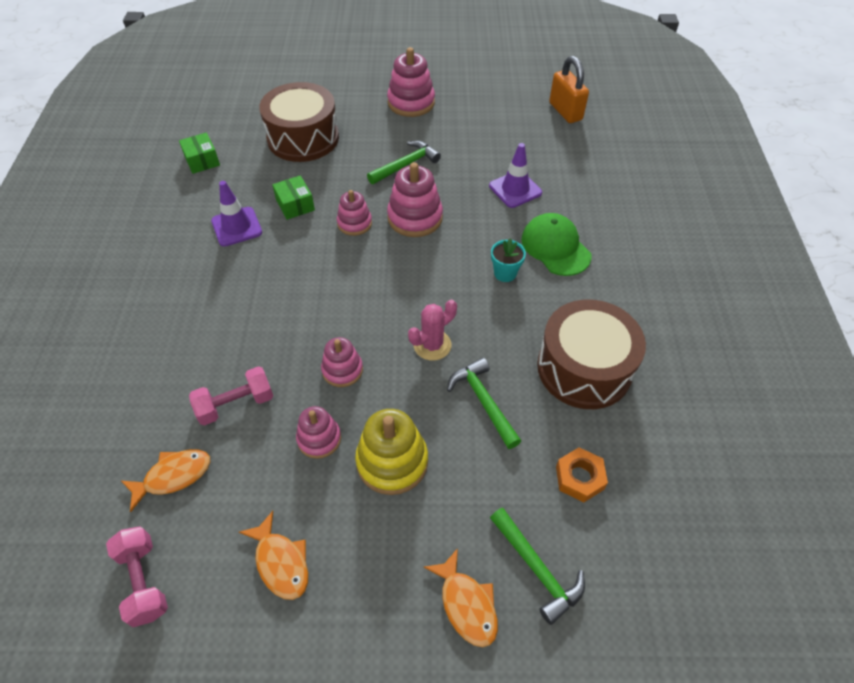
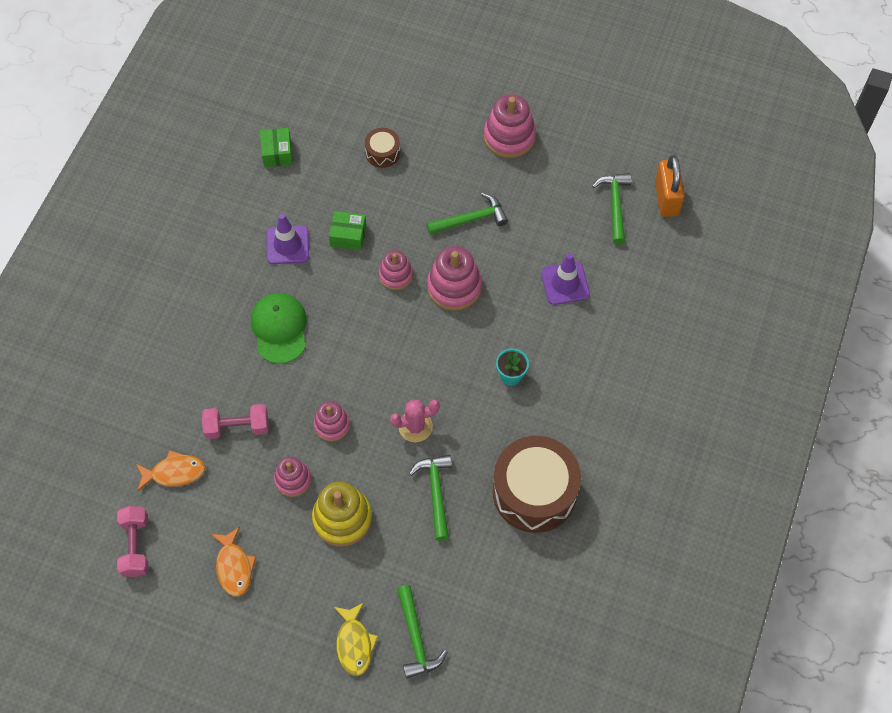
camera: 20 degrees right, 10 degrees up
(295, 205) = (348, 236): green box -> green box turned 75 degrees counterclockwise
(303, 138) = (382, 153): brown drum -> brown drum, size x0.46
(466, 604) = (354, 643): orange fish -> yellow fish
(526, 126) = (615, 205): none -> green hammer
(555, 247) = (571, 362): green cap -> green cap (279, 328)
(579, 478) = (482, 583): orange nut -> none

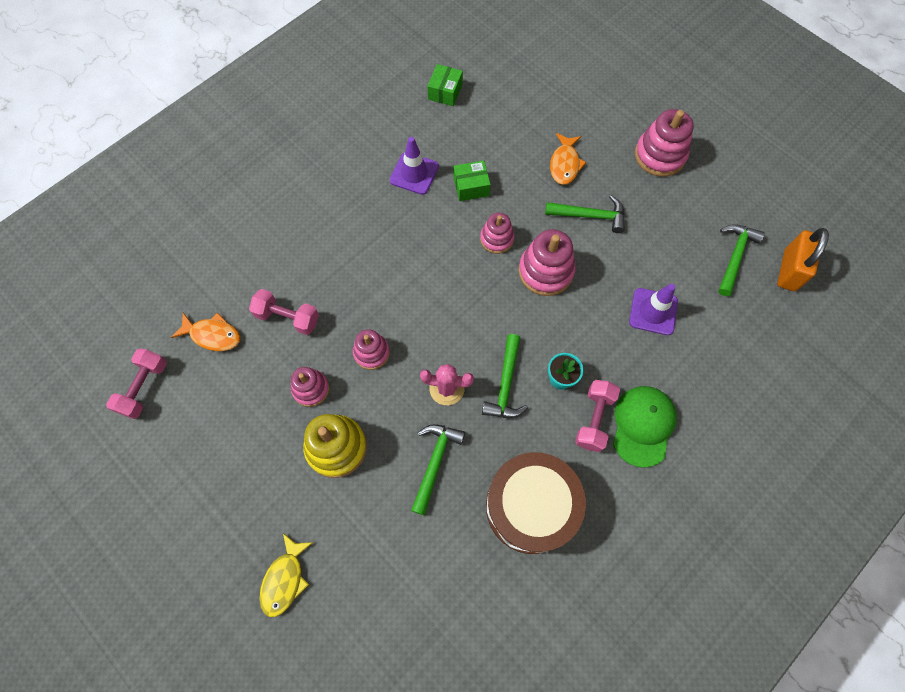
camera: 25 degrees right, 5 degrees up
(234, 566) = (216, 448): orange fish -> orange fish (565, 164)
(279, 328) = (370, 244): green cap -> green cap (643, 425)
(348, 236) = (471, 186): green box -> green box turned 45 degrees counterclockwise
(382, 153) = (537, 126): brown drum -> none
(416, 638) = (345, 603): green hammer -> green hammer (505, 384)
(555, 397) = (594, 419): none -> pink dumbbell

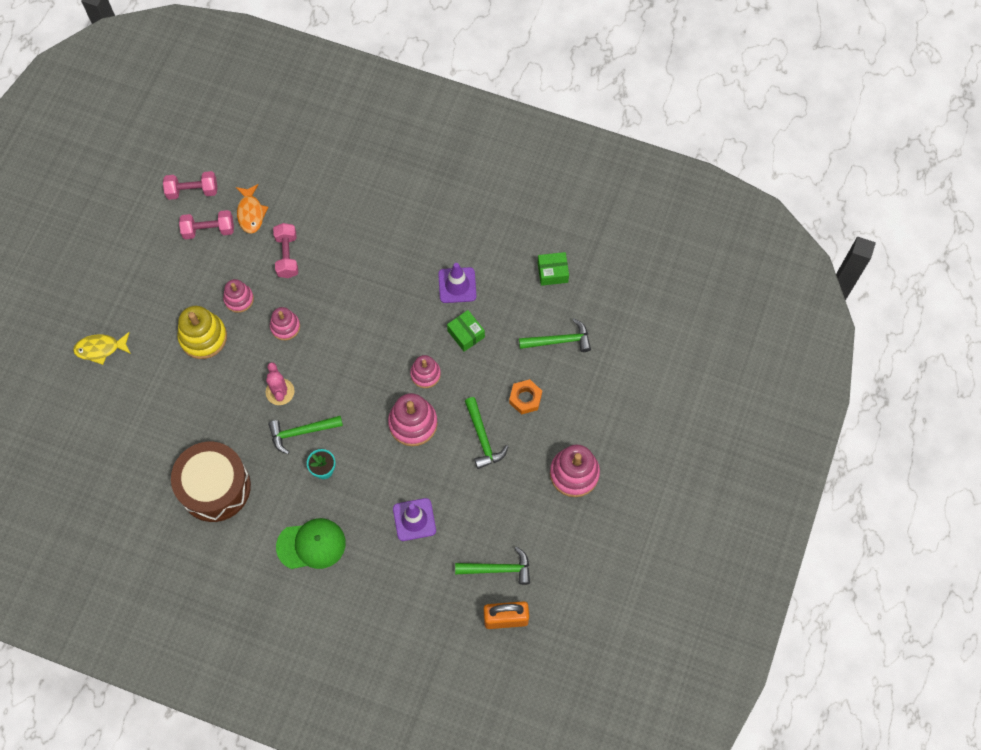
camera: 65 degrees right, 0 degrees up
(435, 463) = (219, 408): green hammer -> green hammer (559, 341)
(565, 164) = (525, 398): orange fish -> orange nut
(594, 419) = (301, 507): pink dumbbell -> pink dumbbell (209, 230)

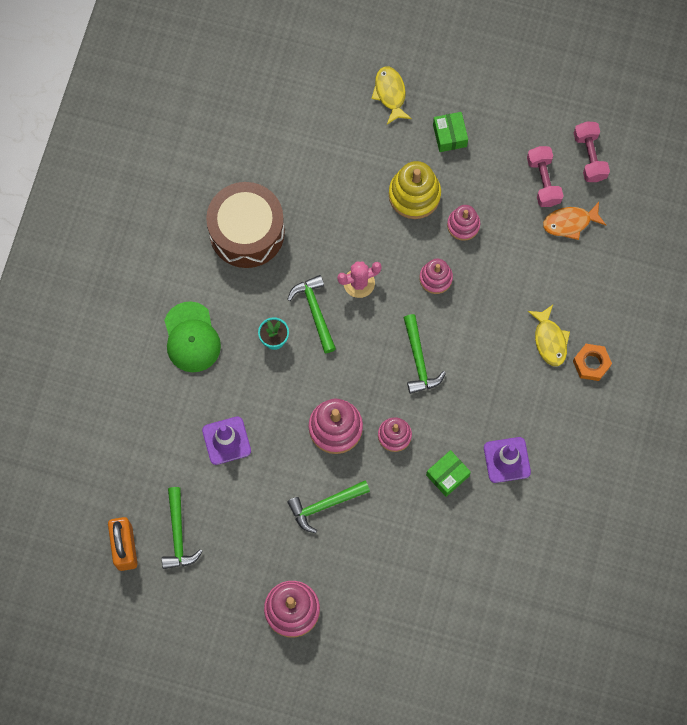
camera: 85 degrees right, 5 degrees up
(287, 255) = (522, 269): pink dumbbell -> none
(355, 240) = (549, 340): none -> yellow fish
(525, 398) = (376, 548): orange nut -> orange nut (591, 364)
(552, 272) = (536, 568): green box -> green box (450, 135)
(559, 341) = (450, 581): green hammer -> green hammer (419, 360)

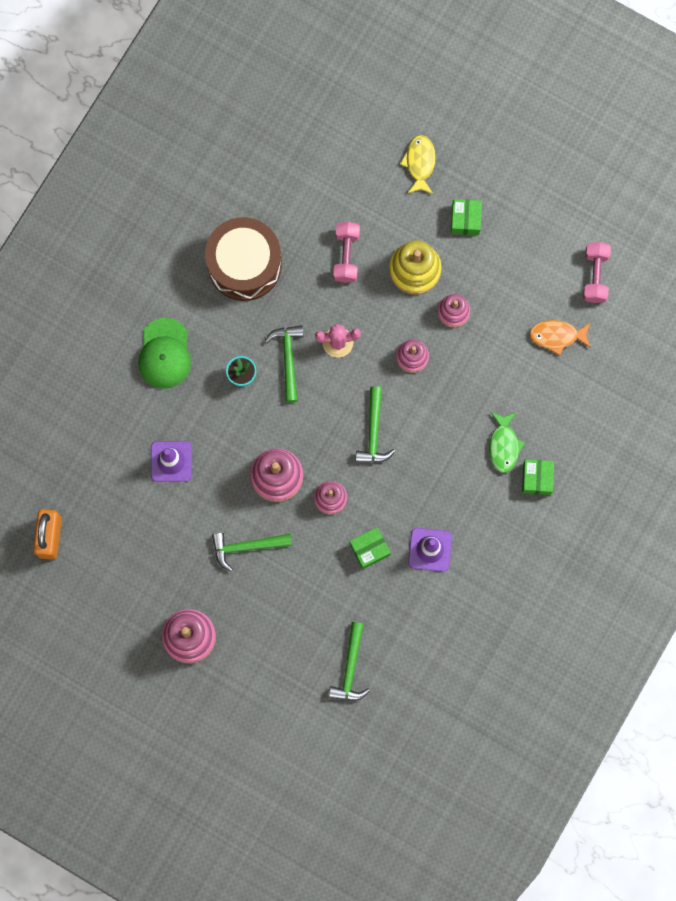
camera: 15 degrees right, 5 degrees up
(178, 534) = (102, 538): green hammer -> green hammer (350, 668)
(543, 181) = (543, 288): pink dumbbell -> pink dumbbell (346, 256)
(549, 340) = (504, 445): yellow fish -> green fish
(591, 364) = (537, 479): orange nut -> green box

